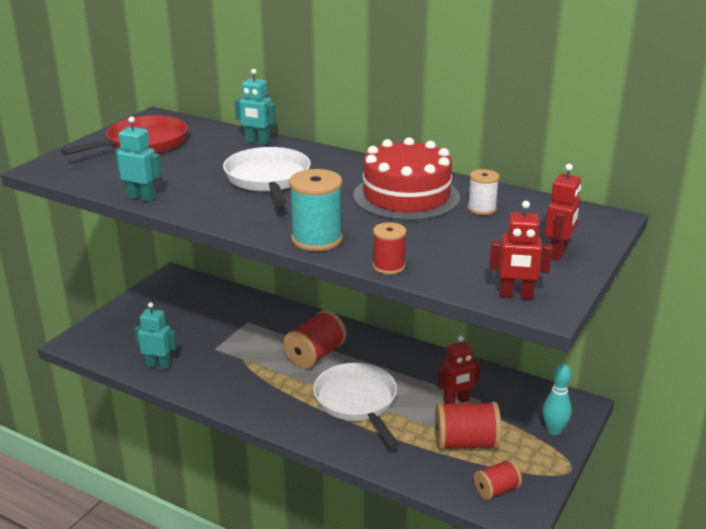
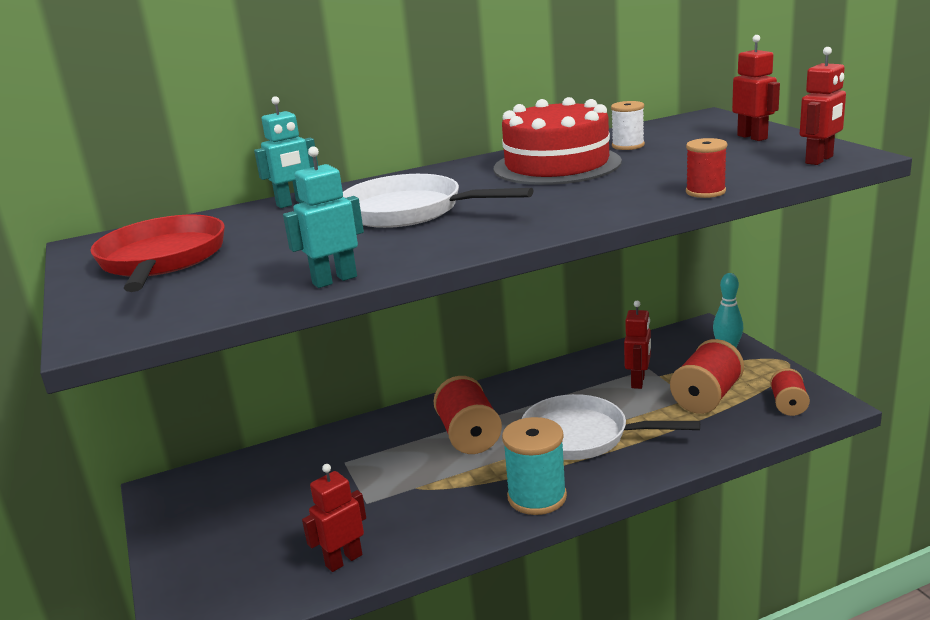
camera: 50 degrees left, 5 degrees down
(158, 365) = (343, 560): turquoise robot -> red robot
(317, 239) = (601, 210): turquoise spool -> turquoise spool (537, 497)

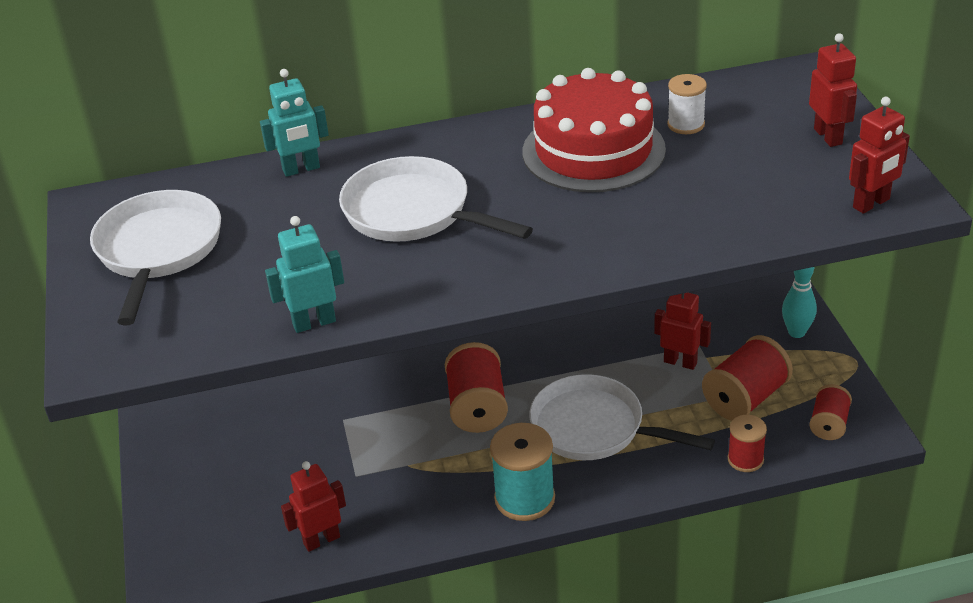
camera: 10 degrees right, 15 degrees up
(162, 260) = (158, 251): red pan -> white pan
(638, 381) = (680, 362): red robot -> red robot turned 90 degrees counterclockwise
(705, 192) = (722, 242): red spool -> red spool (745, 459)

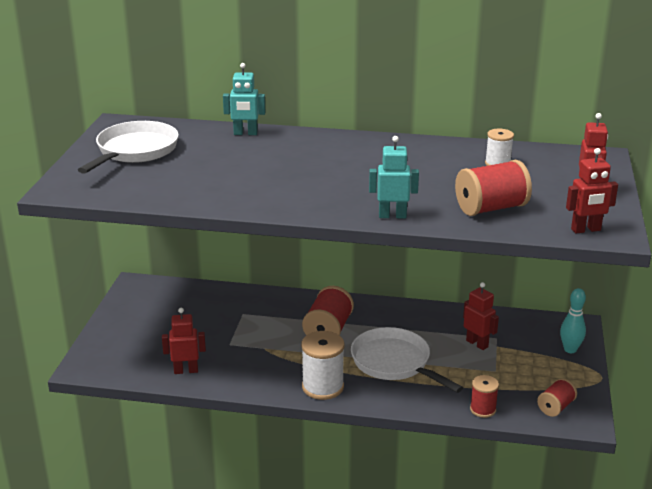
camera: 20 degrees right, 10 degrees down
(314, 322) = (189, 202): turquoise robot -> turquoise robot (392, 216)
(413, 212) = (291, 167): white pan -> none
(524, 498) = (323, 387): turquoise spool -> white spool
(593, 151) = (426, 163): red cake -> none
(745, 398) = (507, 376): red spool -> red spool (491, 208)

